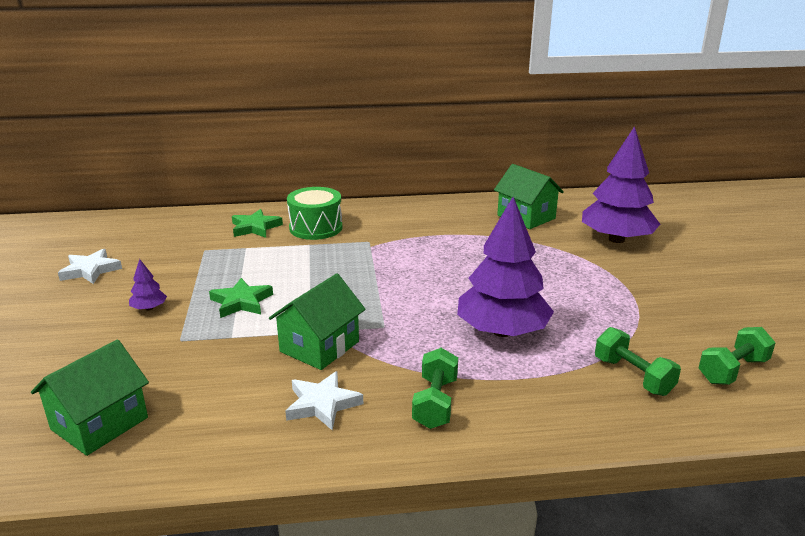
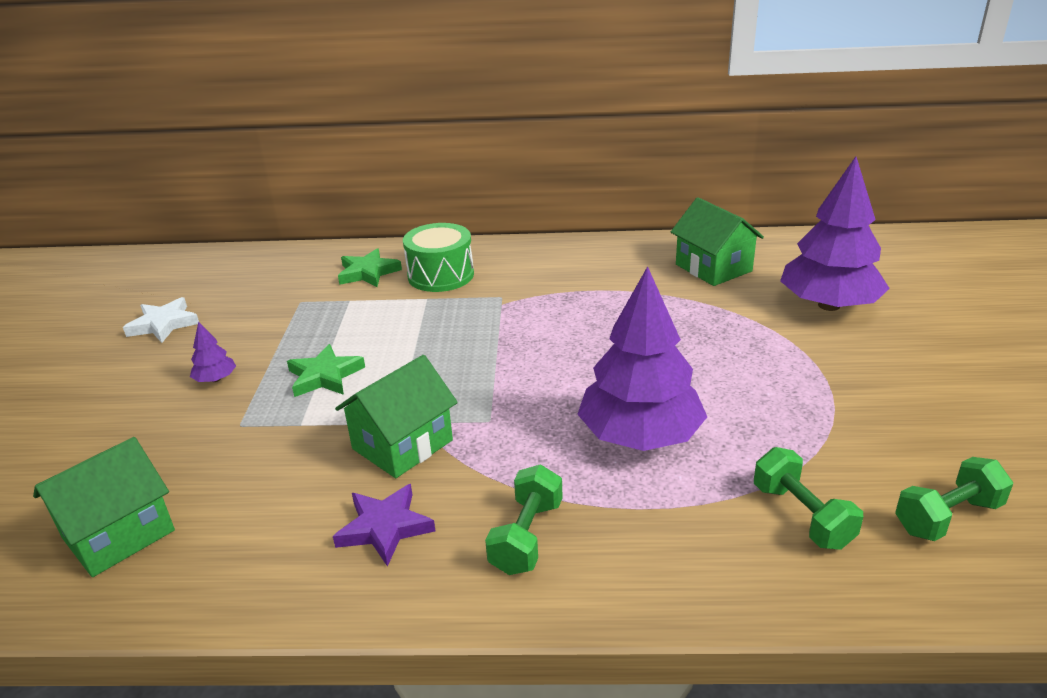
camera: 10 degrees right, 5 degrees up
(322, 404) = (385, 527): white star -> purple star

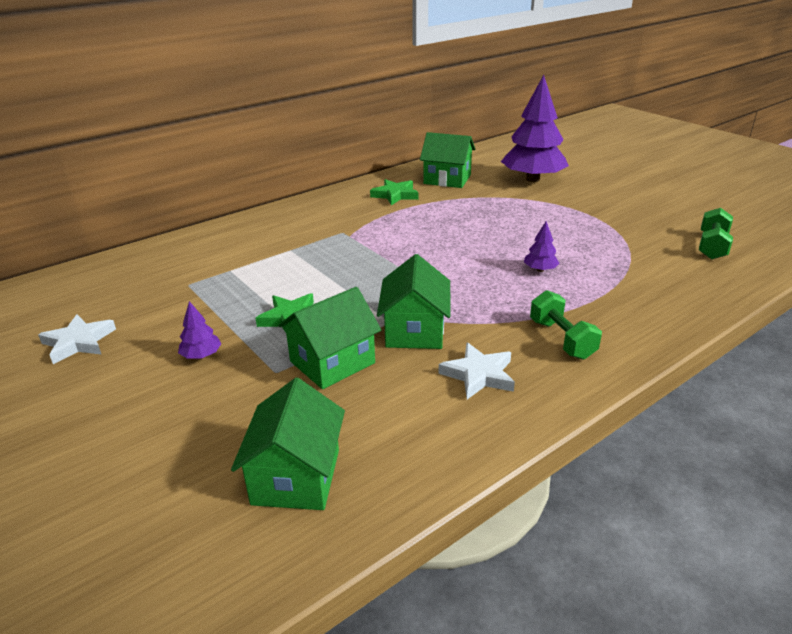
camera: 40 degrees left, 0 degrees up
(291, 440) = (332, 362): none -> green house
(368, 272) = (215, 250): green star -> green star (395, 195)
(385, 527) = (478, 375): purple star -> white star
(441, 275) = (277, 234): green drum -> none
(640, 436) = (540, 269): purple tree -> purple tree, size x0.41
(802, 516) = (662, 271): green dumbbell -> none

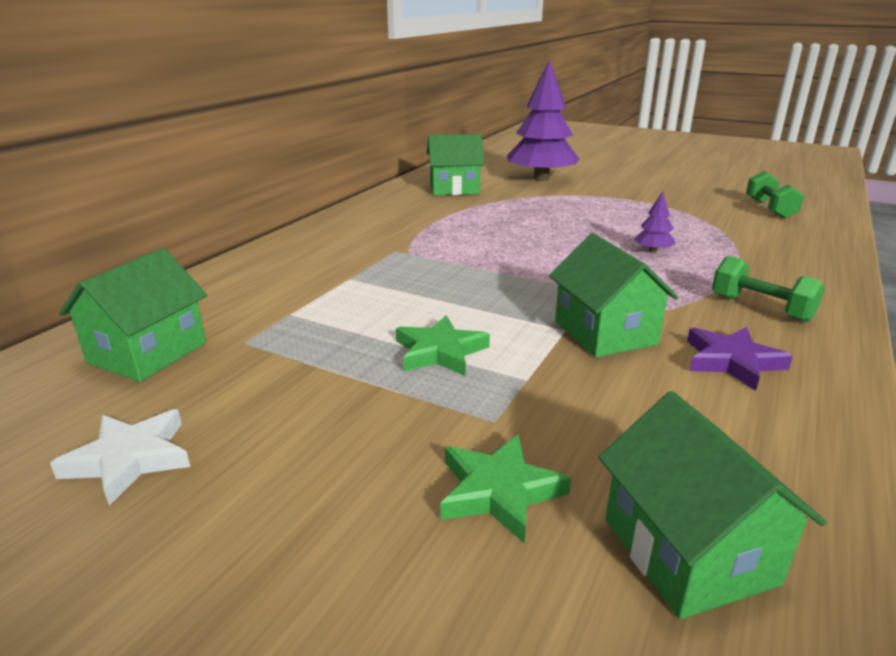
camera: 25 degrees left, 5 degrees down
(201, 355) = (362, 426): purple tree -> none
(332, 362) = (553, 389): green house -> green house (148, 353)
(395, 195) = (414, 208): green star -> green star (498, 491)
(478, 375) = (732, 361): white star -> purple star

